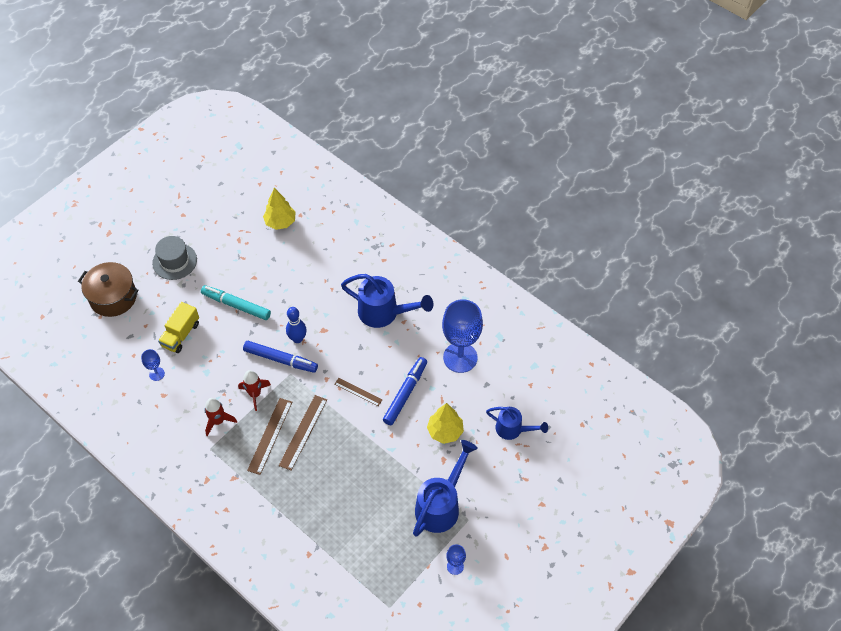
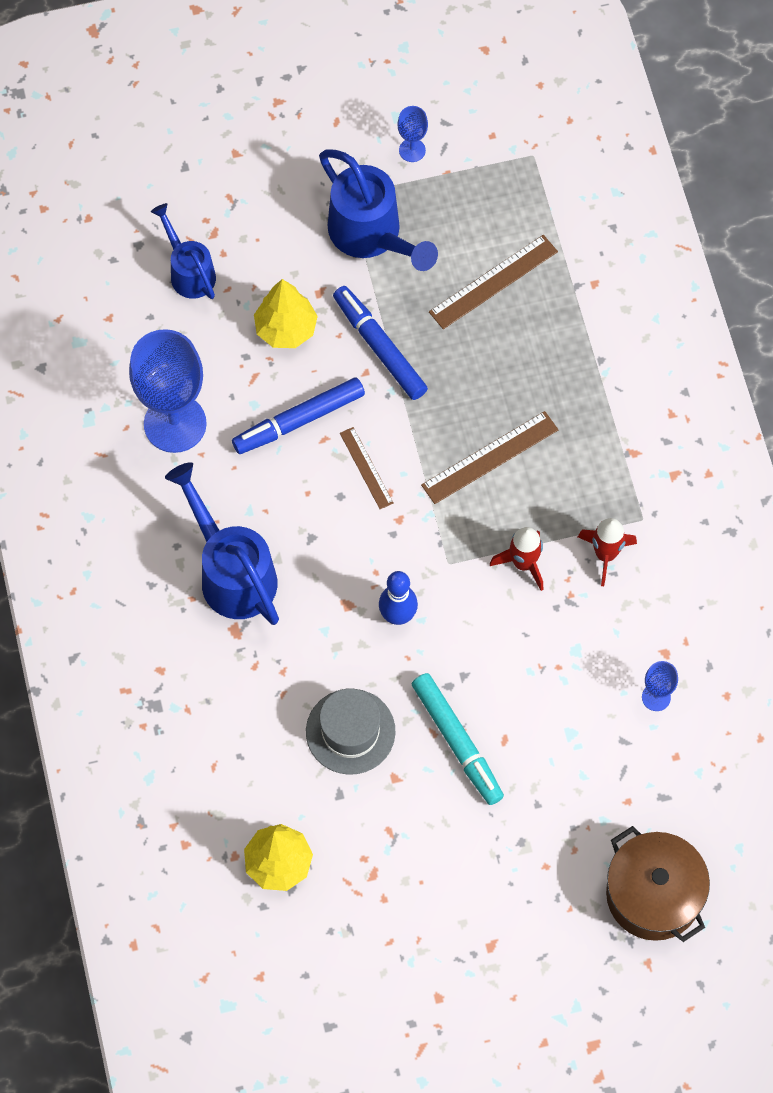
camera: 145 degrees left, 10 degrees up
(174, 261) = (509, 901): grey hat -> grey hat (350, 731)
(181, 334) = (579, 745): yellow truck -> none
(270, 435) = (542, 483): brown ruler -> brown ruler (493, 282)
(280, 359) = (447, 596): blue marker -> blue marker (379, 347)
(441, 505) = (371, 235): blue watering can -> blue watering can turned 105 degrees counterclockwise

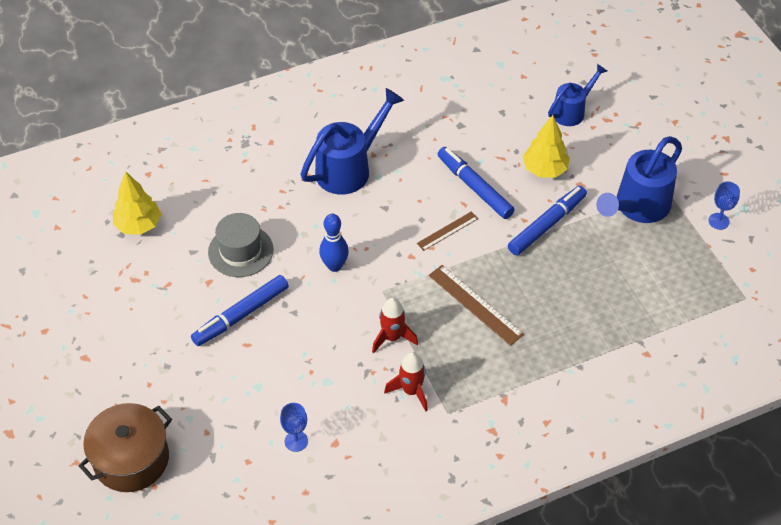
camera: 80 degrees right, 15 degrees down
(175, 424) = (453, 121): blue goblet -> none
(457, 742) = (241, 315): turquoise marker -> blue marker
(493, 282) = (625, 287): brown ruler -> none

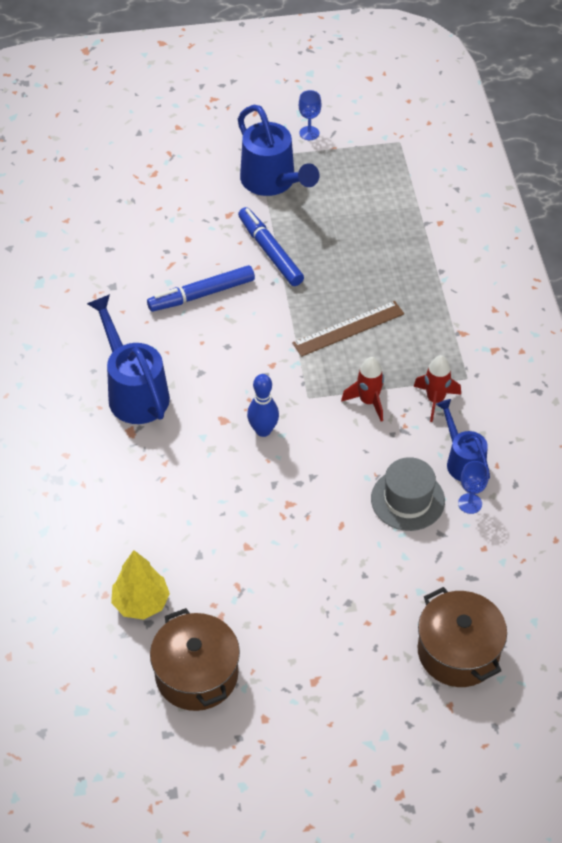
camera: 75 degrees left, 0 degrees up
(78, 276) = (196, 674): none -> brown pot
(240, 251) = (214, 510): grey hat -> grey hat (407, 500)
(241, 315) = (302, 524): blue marker -> none
(447, 231) = (250, 329): brown ruler -> none
(544, 169) = (199, 236): yellow tree -> none
(572, 111) = (132, 196): blue watering can -> blue watering can (463, 461)

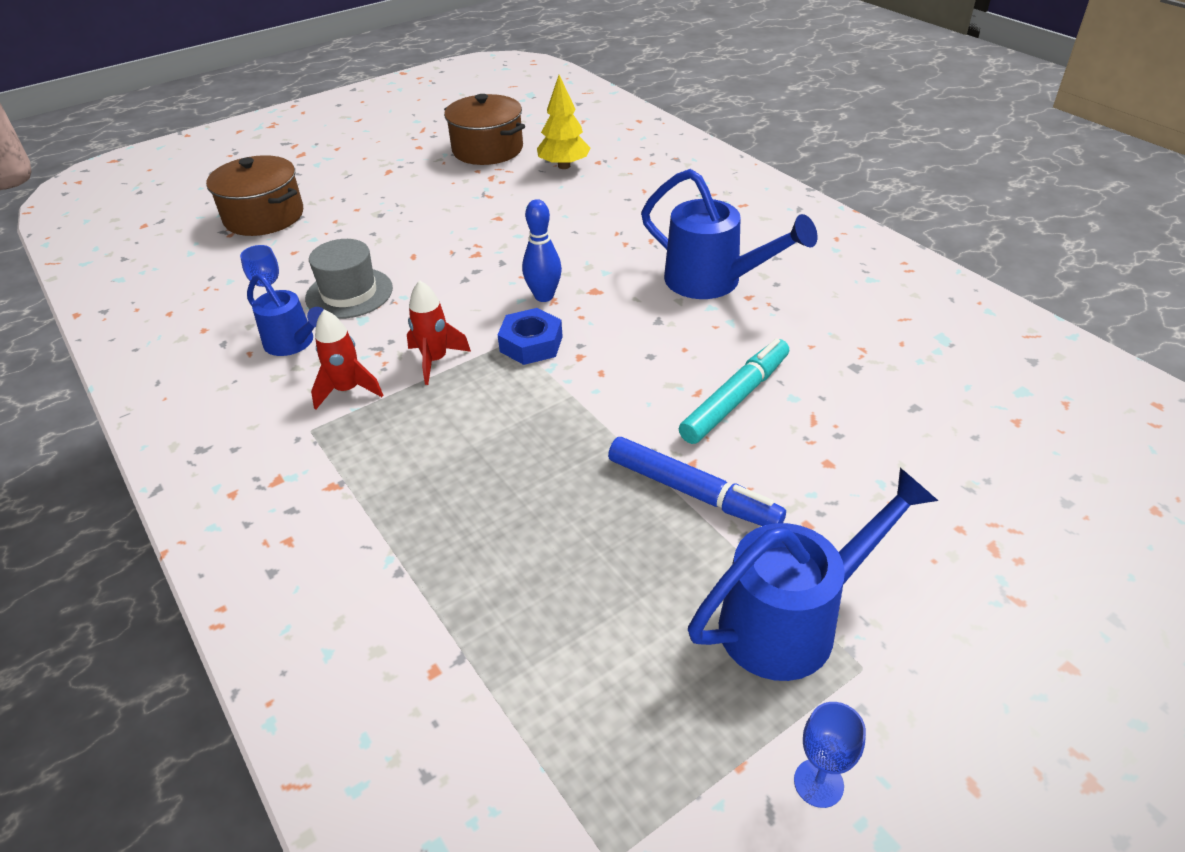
camera: 155 degrees right, 10 degrees down
(201, 294) = (735, 398): blue marker -> turquoise marker
(272, 182) = (791, 621): blue watering can -> blue watering can turned 120 degrees clockwise
(297, 389) = (531, 344): none -> blue nut
(348, 328) = (506, 430): brown ruler -> none

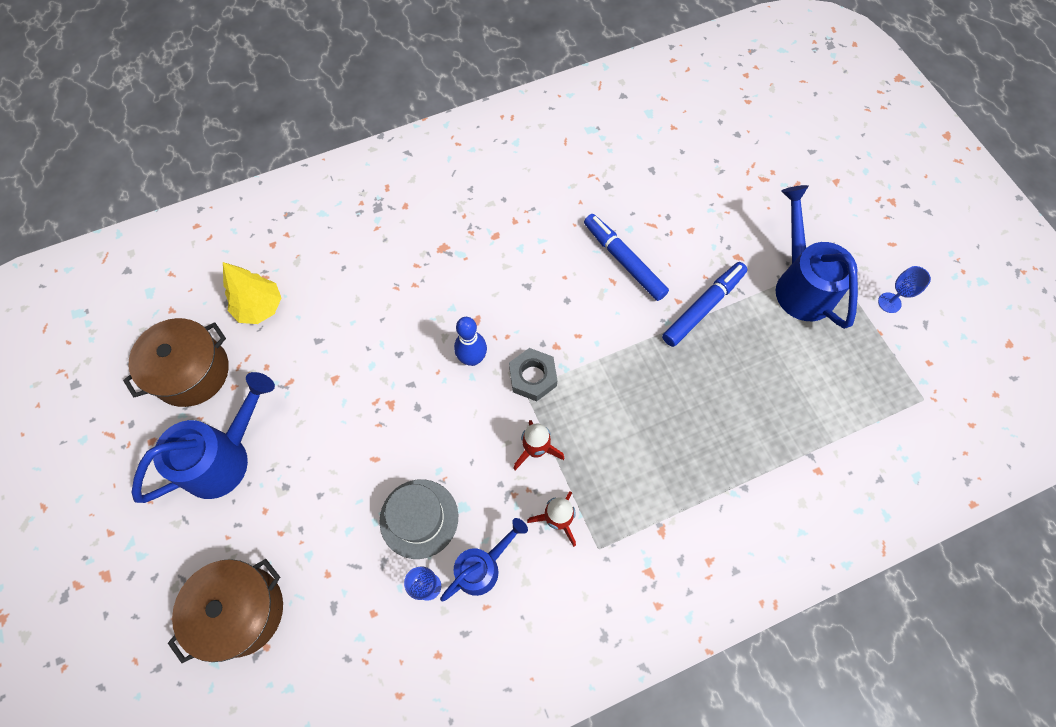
camera: 80 degrees left, 25 degrees up
(531, 344) = (532, 377): blue nut -> grey nut
(713, 281) = (488, 238): blue watering can -> blue watering can (224, 458)
(735, 398) = (624, 261): turquoise marker -> blue marker

